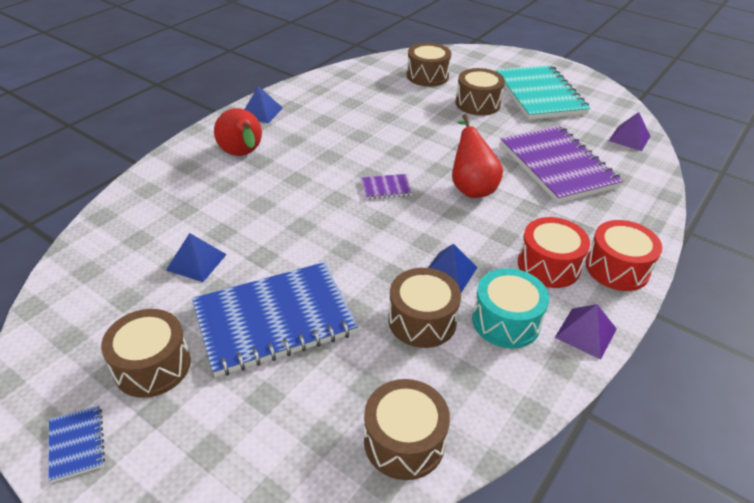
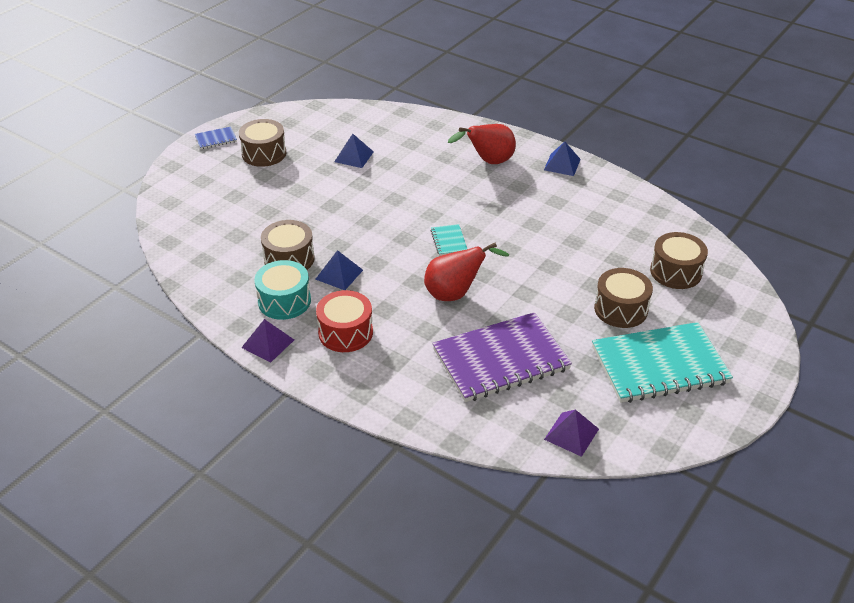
camera: 90 degrees right, 0 degrees up
(274, 320) = (296, 194): blue notebook -> none
(386, 188) = (449, 241): purple notebook -> turquoise notebook
(404, 441) = (193, 250): brown drum -> none
(617, 268) = (340, 376): red drum -> none

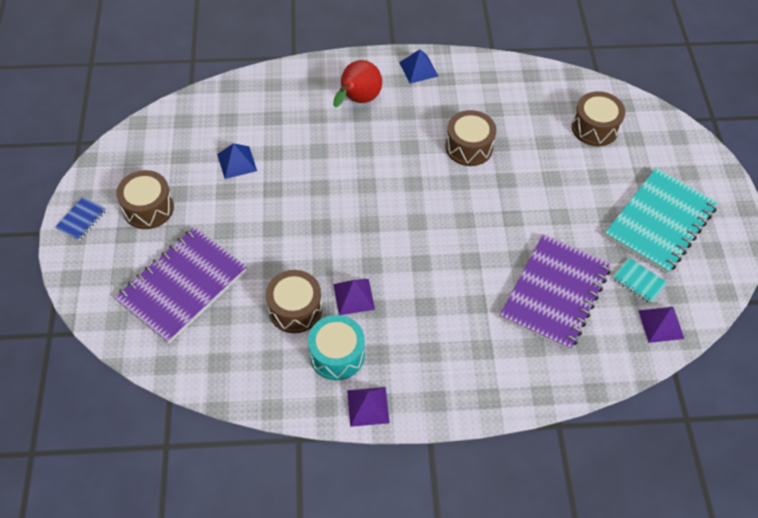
camera: 40 degrees left, 15 degrees up
(232, 206) = (182, 286): none -> purple notebook
(339, 274) = (353, 296): blue pyramid -> purple pyramid
(345, 332) = (418, 350): red drum -> none
(449, 241) = (407, 204): turquoise notebook -> turquoise notebook (638, 281)
(455, 293) = (463, 253): red pear -> none
(620, 309) = (590, 188): brown drum -> brown drum (469, 147)

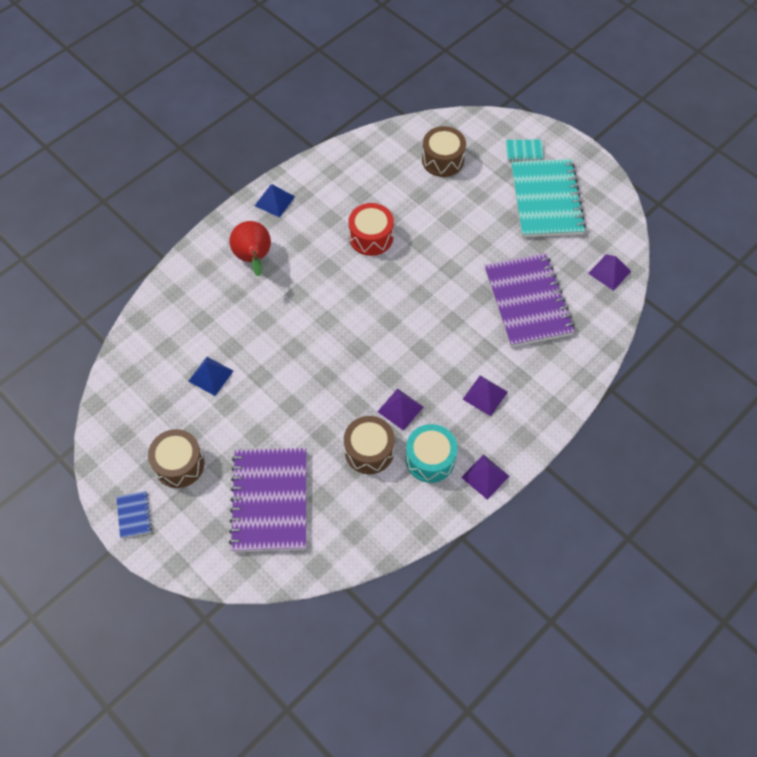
camera: 40 degrees left, 5 degrees up
(436, 341) = (485, 395): none -> purple pyramid
(469, 147) = (371, 237): brown drum -> red drum
(638, 281) = (570, 253): turquoise notebook -> turquoise notebook (524, 151)

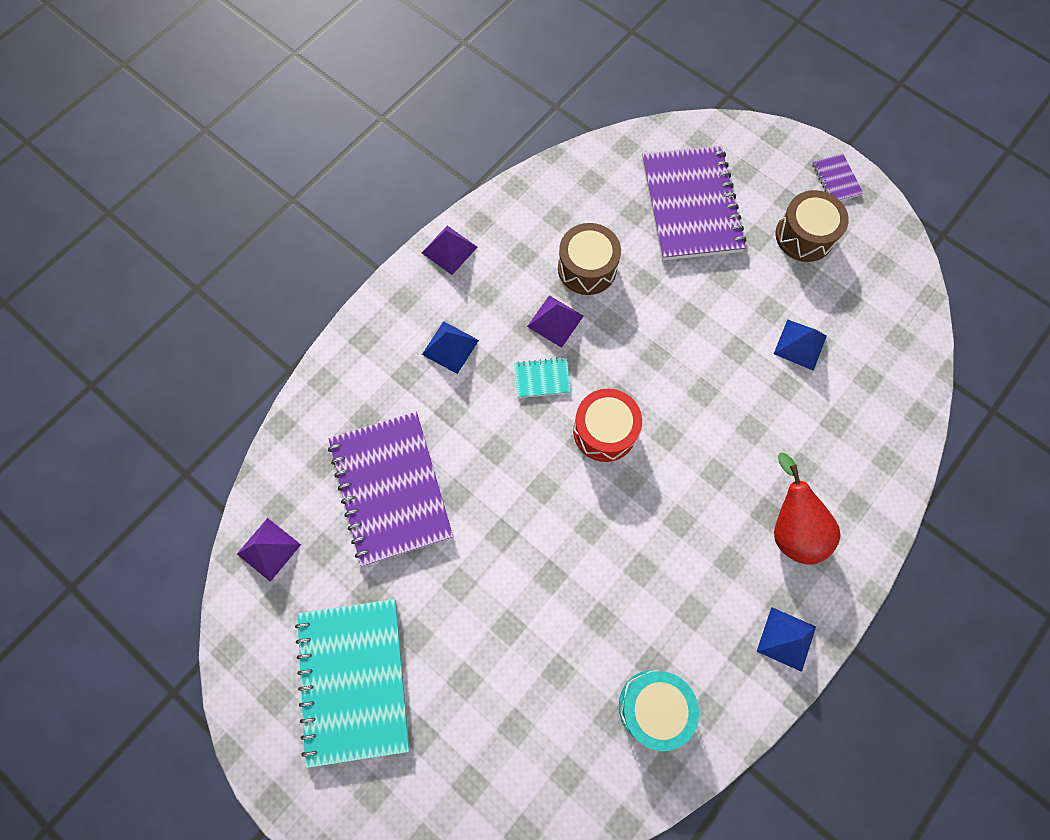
camera: 175 degrees right, 10 degrees up
(134, 515) = (836, 179): blue notebook -> purple notebook
(371, 237) = (625, 581): red drum -> red drum (604, 431)
(430, 459) = (514, 264): turquoise drum -> turquoise drum (654, 707)
(442, 160) = (525, 754): brown drum -> none
(485, 395) = (450, 347): purple pyramid -> blue pyramid
(524, 151) = (386, 788): turquoise notebook -> turquoise notebook (542, 378)

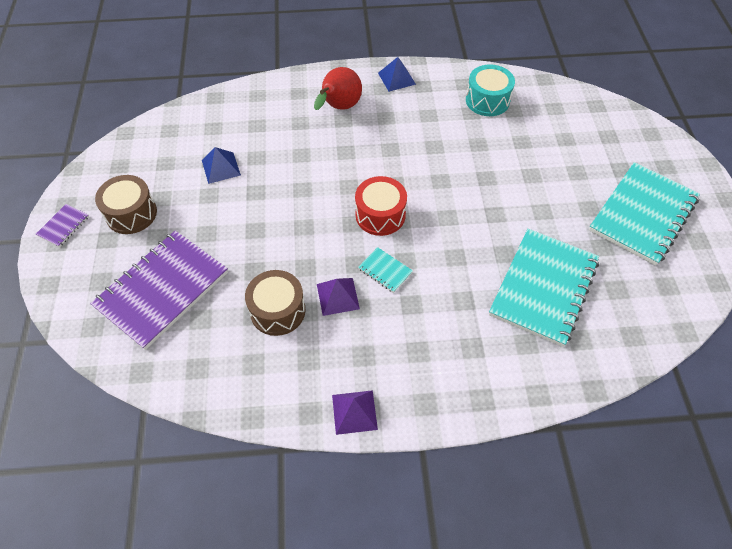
camera: 135 degrees left, 15 degrees down
(269, 549) = (655, 317): purple pyramid -> none
(391, 488) = (543, 288): purple notebook -> turquoise notebook
(450, 347) = (424, 340): blue pyramid -> none

